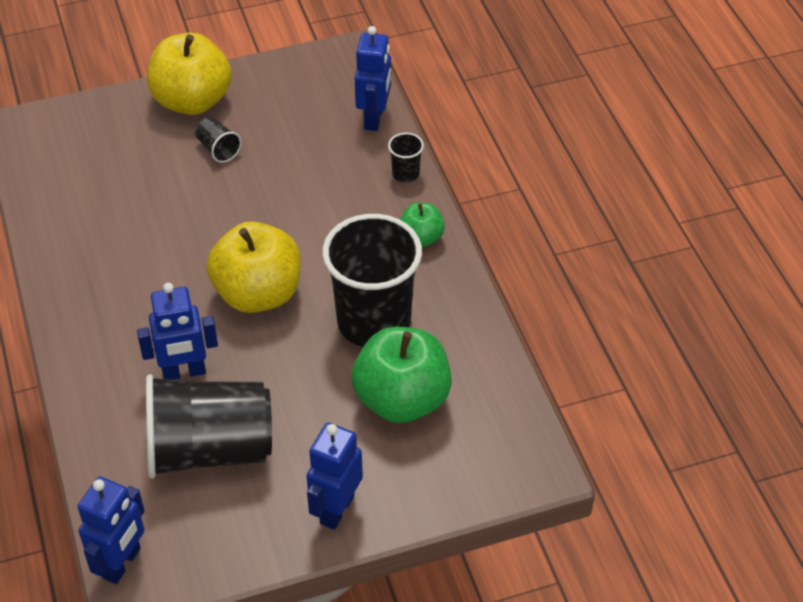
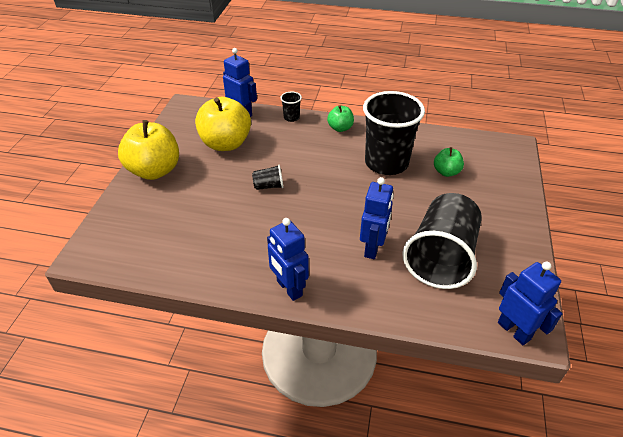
camera: 60 degrees left, 5 degrees down
(218, 149) = (205, 174): black cup -> black cup (269, 186)
(258, 294) = (333, 197): yellow apple -> yellow apple (226, 143)
(336, 509) = (510, 221): blue robot -> blue robot (289, 288)
(402, 399) = (446, 172): green apple -> green apple, size x0.51

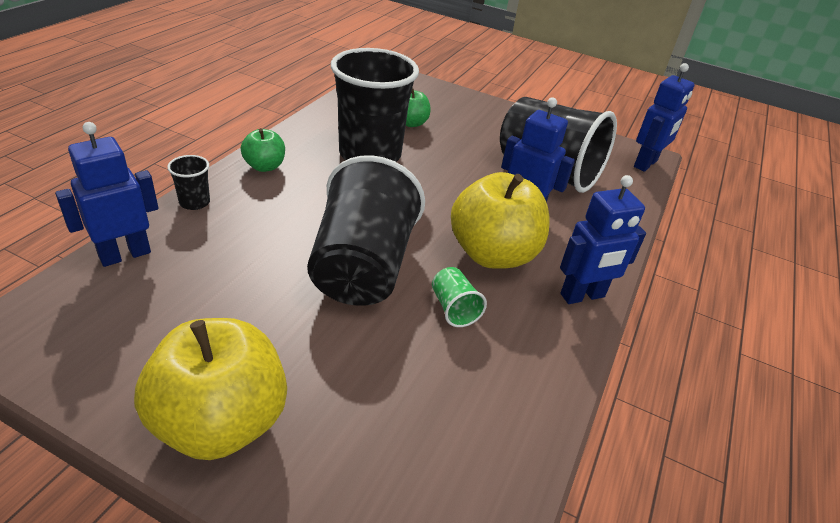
camera: 80 degrees left, 5 degrees down
(226, 143) = (207, 295): yellow apple -> yellow apple (493, 254)
(250, 228) = (454, 308): none -> green cup
(269, 186) = (362, 268): black cup -> black cup, size x2.47
(514, 330) = (646, 164): blue robot -> blue robot turned 150 degrees clockwise

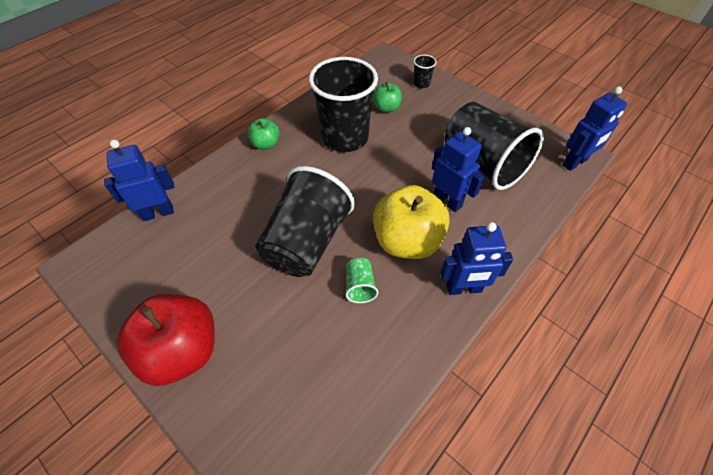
camera: 20 degrees right, 15 degrees up
(194, 202) = (211, 173): black cup -> black cup (421, 84)
(221, 422) = (182, 351): yellow apple -> red apple

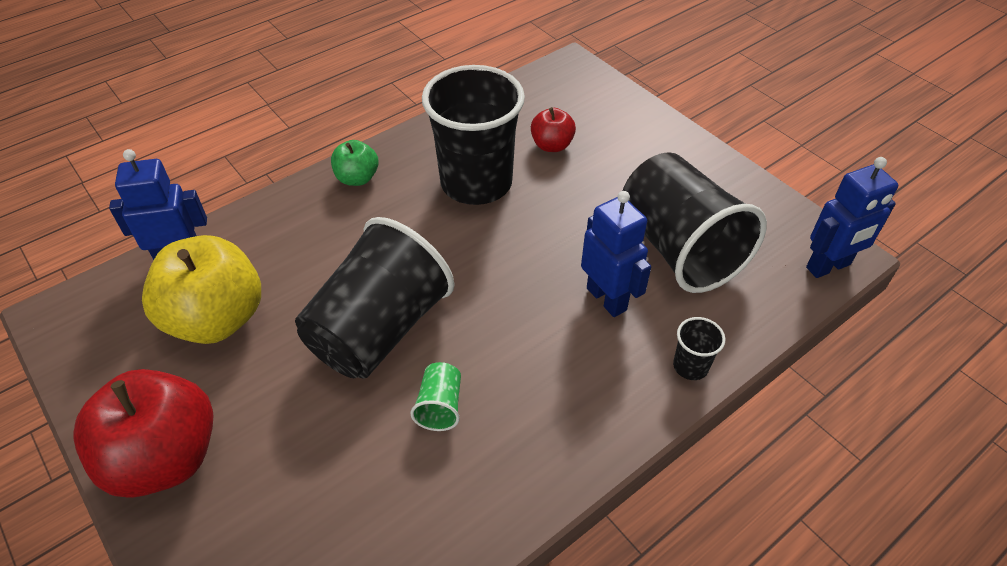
camera: 10 degrees right, 5 degrees down
(386, 108) = (552, 145): green apple -> red apple
(407, 241) = (528, 350): yellow apple -> yellow apple (217, 319)
(421, 84) = (616, 114): black cup -> black cup (690, 366)
(464, 289) = (595, 434): blue robot -> none

